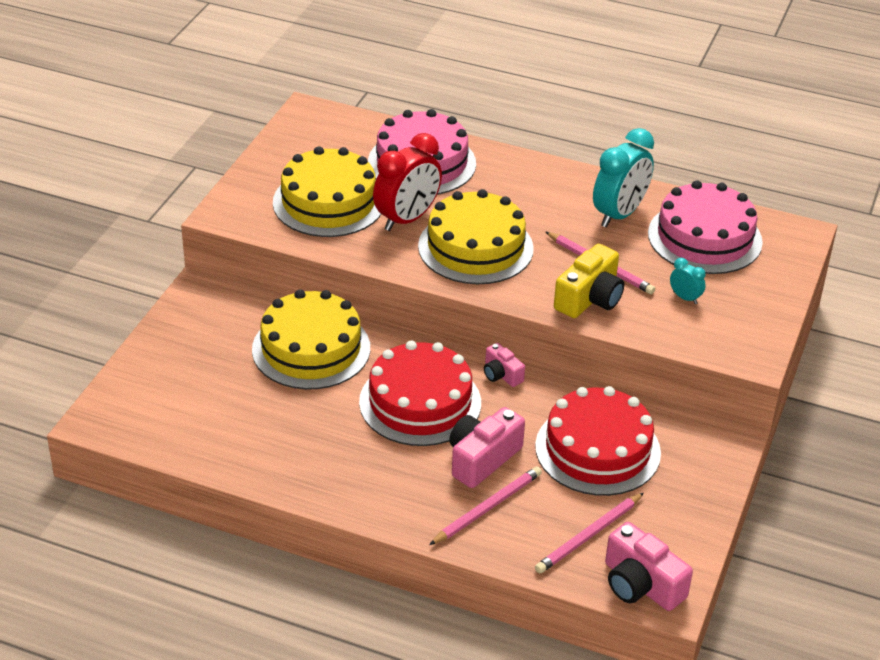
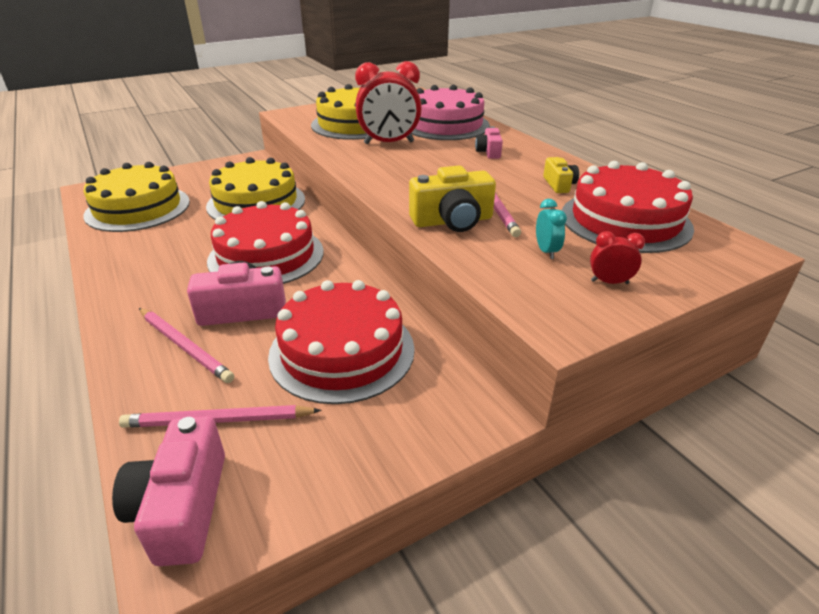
camera: 40 degrees right, 5 degrees down
(475, 247) = (411, 167): yellow cake -> yellow cake (138, 208)
(487, 508) = (185, 346): pink pencil -> pink pencil turned 45 degrees clockwise
(501, 374) = (350, 264): pink camera -> pink camera (489, 152)
(619, 214) = (559, 185): turquoise clock -> yellow camera
(704, 238) = (625, 221): pink cake -> red cake
(747, 307) = (609, 282): none -> red clock

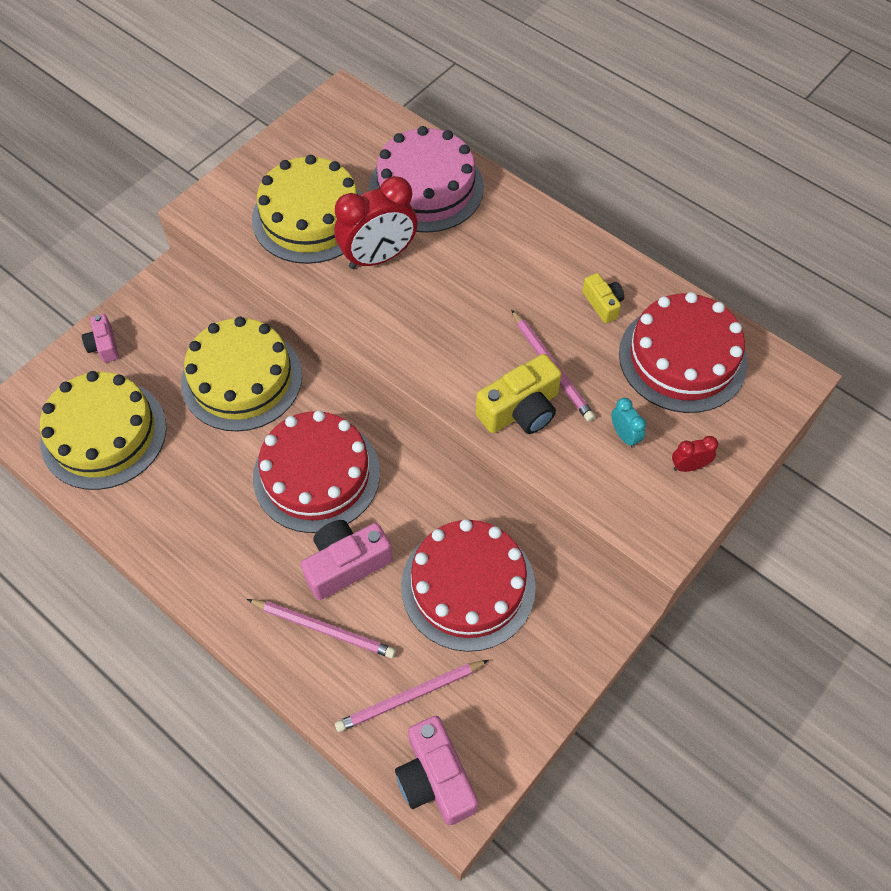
camera: 20 degrees left, 25 degrees up
(489, 152) = (505, 248): pink camera -> pink camera (104, 345)

